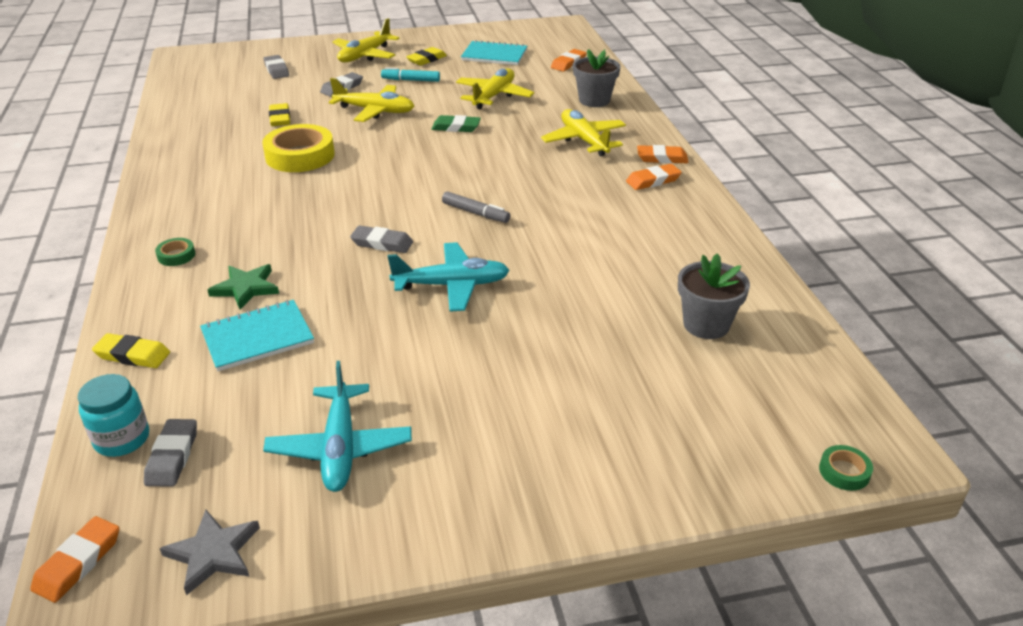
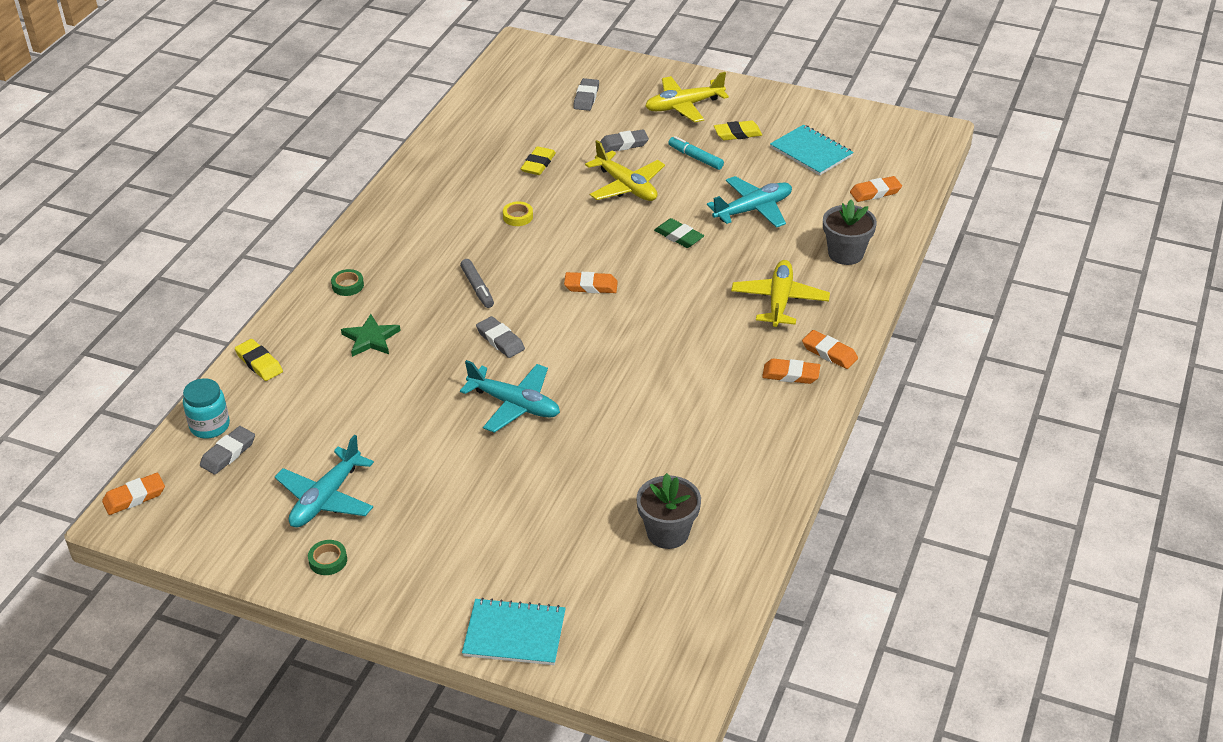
camera: 35 degrees right, 5 degrees up
(213, 553) = (204, 529): grey star -> none
(257, 337) = (345, 386): turquoise notebook -> turquoise notebook (514, 634)
(300, 155) = (518, 217): yellow tape -> yellow tape, size x0.45
(421, 180) = (591, 286): none -> orange eraser
(475, 213) = (601, 342): grey marker -> grey marker (477, 288)
(494, 96) = (753, 209): yellow plane -> turquoise plane
(844, 472) = (627, 690): green tape -> green tape (328, 560)

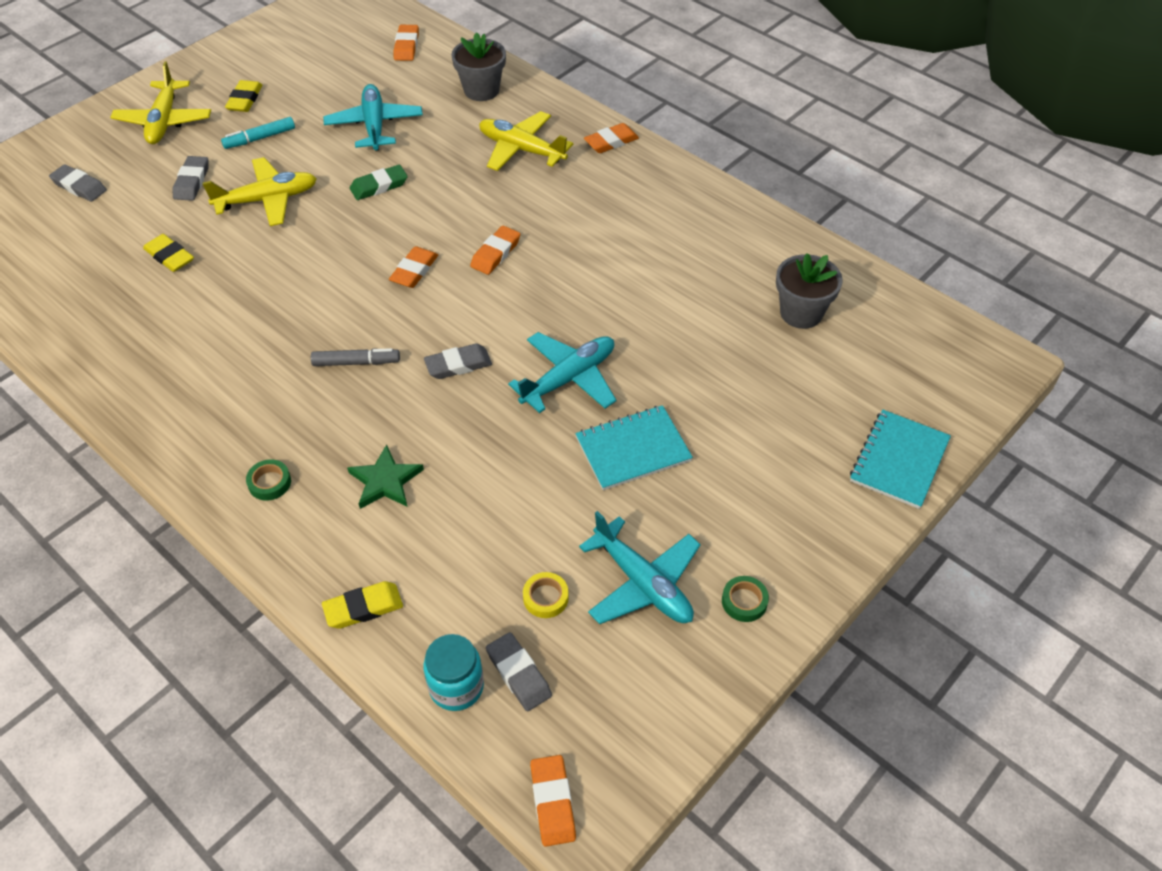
camera: 70 degrees left, 10 degrees up
(518, 217) = (253, 297): yellow tape -> yellow tape (545, 598)
(791, 374) = (627, 173): orange eraser -> orange eraser (495, 253)
(811, 152) = (315, 64): turquoise notebook -> turquoise notebook (633, 449)

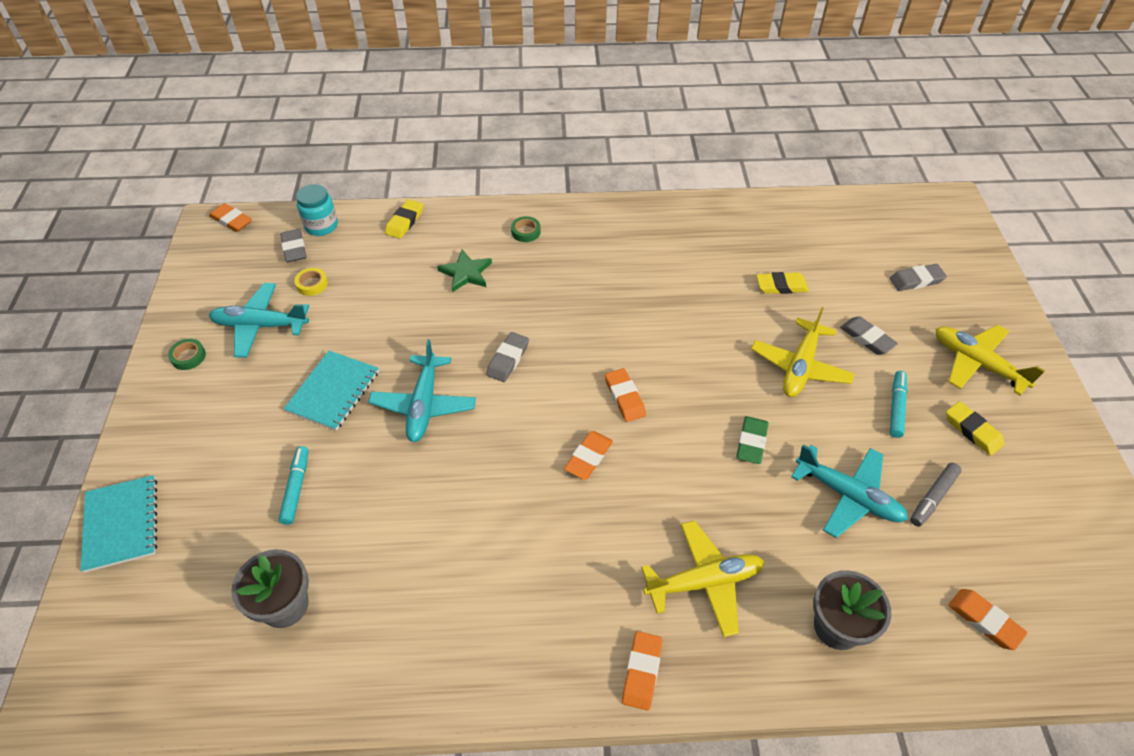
camera: 135 degrees right, 0 degrees up
(356, 362) = (571, 315): grey marker -> grey marker (933, 498)
(495, 253) = (588, 457): orange eraser -> orange eraser turned 45 degrees clockwise
(518, 674) = (294, 248): grey eraser -> grey eraser turned 60 degrees clockwise
(733, 387) = (296, 488): none -> turquoise marker

